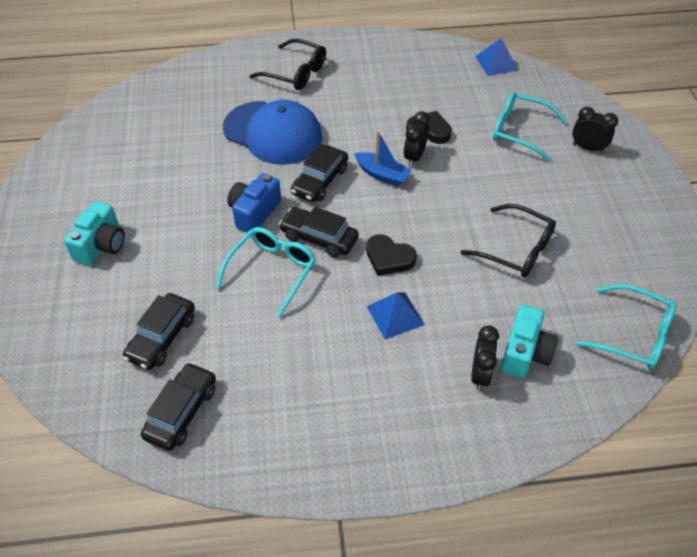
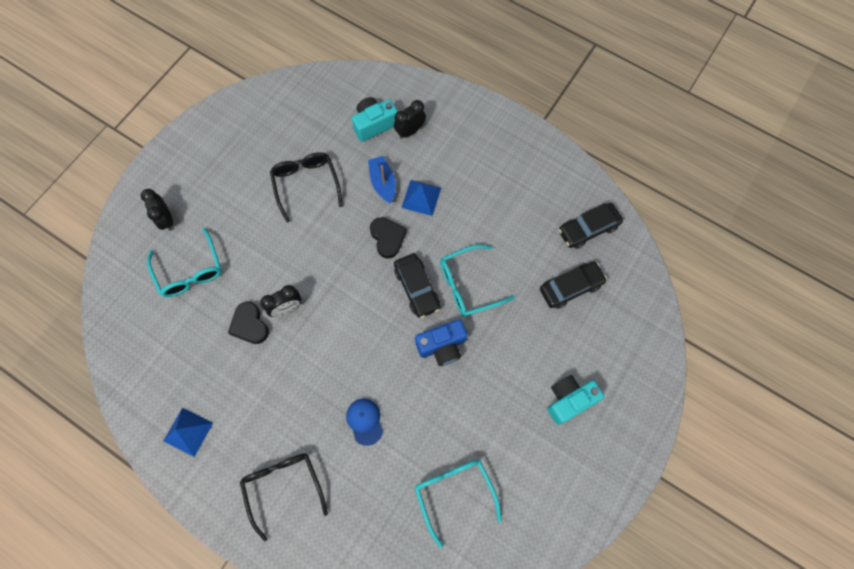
camera: 140 degrees left, 20 degrees up
(273, 133) = (365, 421): blue cap -> blue cap, size x0.44
(320, 181) = (373, 339): black car -> none
(382, 175) = (325, 309): blue boat -> blue boat (383, 183)
(496, 63) = (117, 355): blue pyramid -> blue pyramid (188, 432)
(633, 335) = (308, 91): turquoise glasses -> turquoise glasses (454, 492)

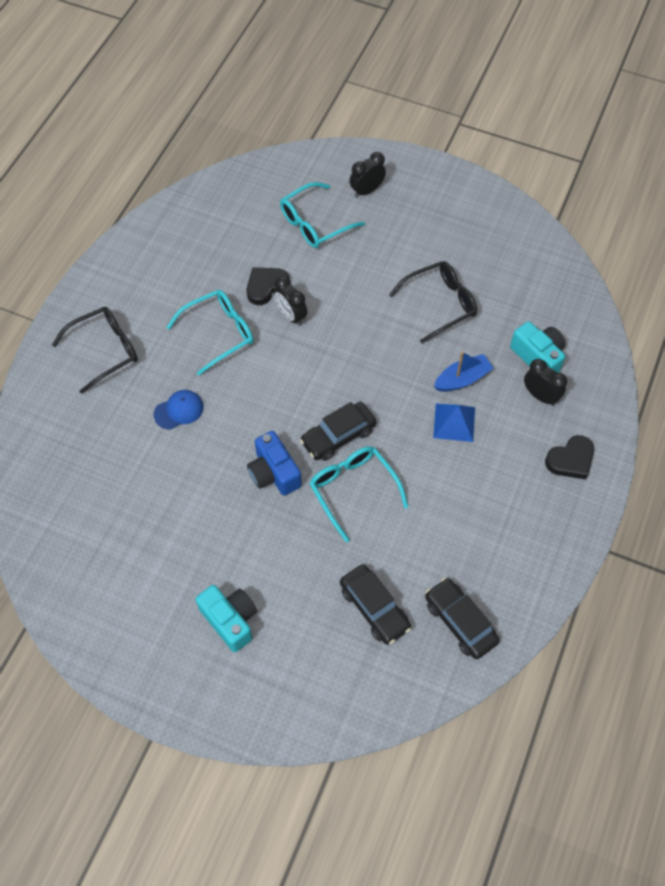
camera: 80 degrees right, 10 degrees down
(188, 432) = (150, 260): blue pyramid -> none
(387, 238) = (393, 396): black heart -> black heart (570, 460)
(454, 492) = (112, 509): turquoise glasses -> turquoise glasses (219, 333)

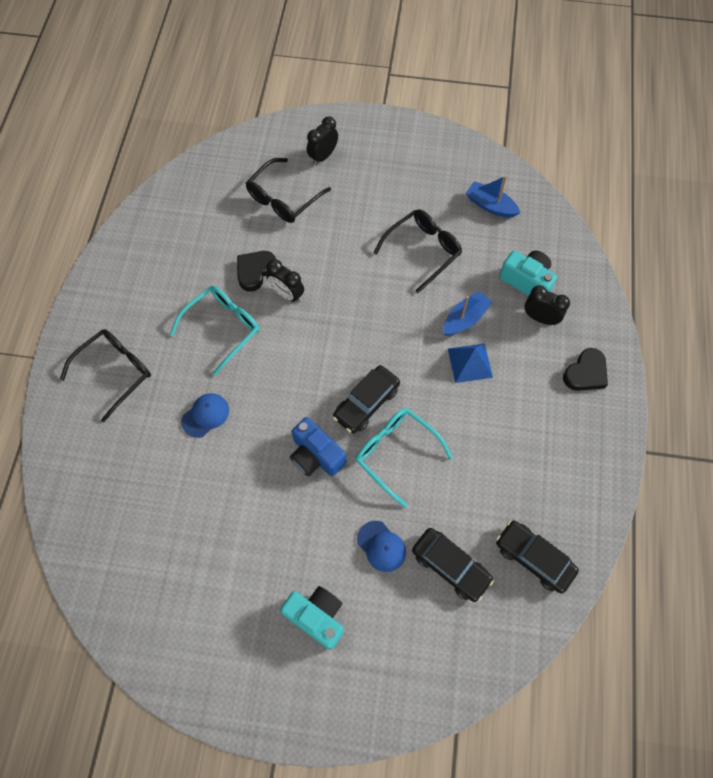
camera: 15 degrees left, 5 degrees up
(312, 572) = (381, 546): none -> blue cap
(314, 223) = (283, 198): turquoise glasses -> black glasses
(523, 275) = (490, 205): none -> blue boat

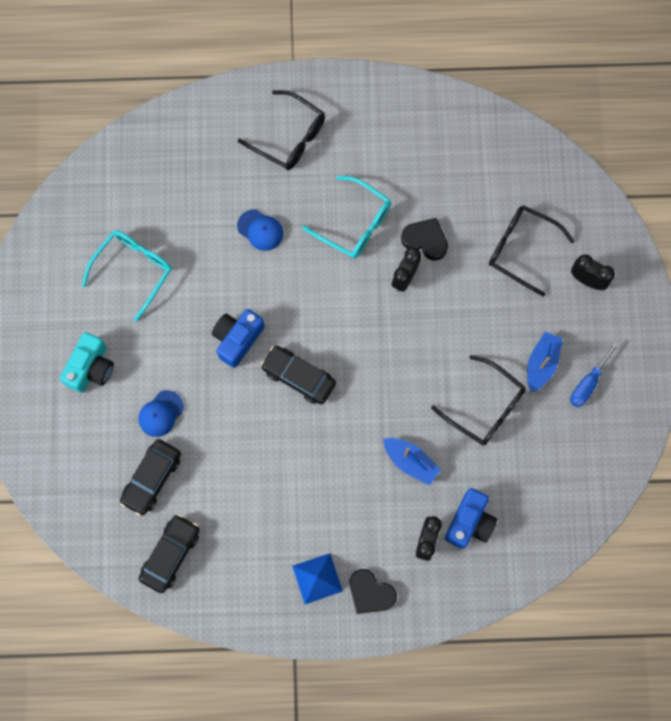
camera: 80 degrees right, 10 degrees up
(396, 453) = (252, 413): turquoise glasses -> turquoise glasses (133, 270)
(414, 172) = (588, 383): none -> blue screwdriver
(470, 363) = (360, 473): blue pyramid -> blue pyramid (317, 578)
(490, 205) = (560, 473): blue boat -> blue boat (541, 363)
(526, 281) = (469, 522): turquoise camera -> blue camera

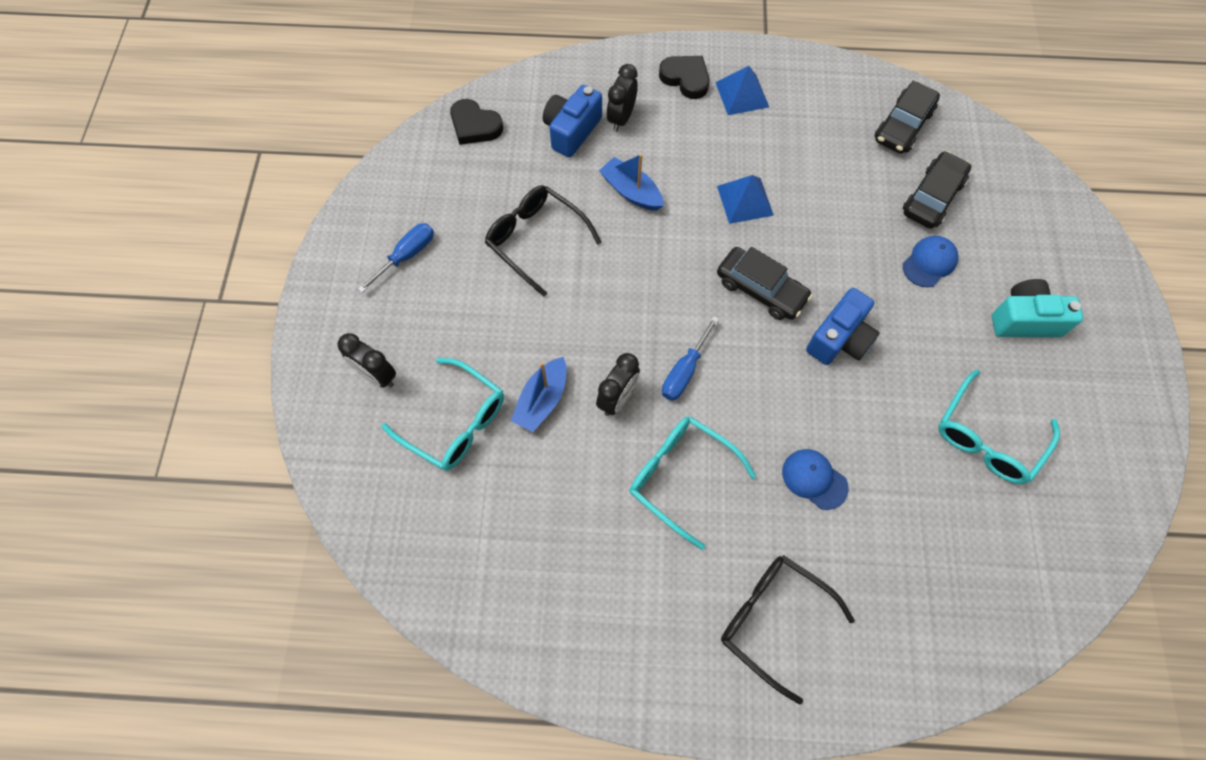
camera: 175 degrees left, 10 degrees down
(91, 368) = (1024, 320): turquoise camera -> turquoise camera turned 60 degrees clockwise
(312, 461) = (745, 200): none -> blue pyramid
(356, 303) = (684, 371): none -> blue screwdriver
(425, 240) = (584, 446): black heart -> black heart (475, 126)
(521, 249) = (455, 422): black glasses -> turquoise glasses
(541, 363) = (458, 281): blue boat -> blue boat (542, 400)

